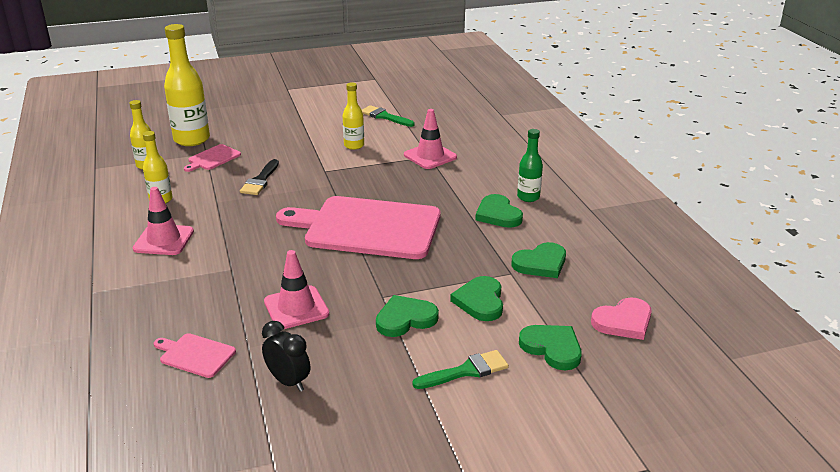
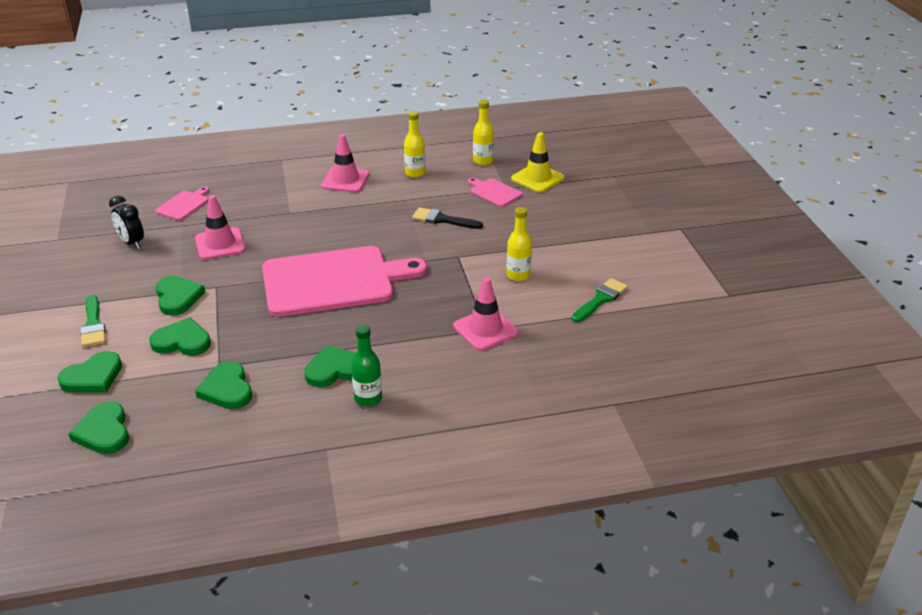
camera: 95 degrees right, 5 degrees up
(192, 139) = (537, 178): yellow bottle -> yellow traffic cone
(288, 381) = (132, 243): black clock -> black clock turned 90 degrees clockwise
(367, 228) = (333, 281): pink cutting board -> pink cutting board turned 60 degrees clockwise
(623, 322) = (104, 431): pink heart -> green heart

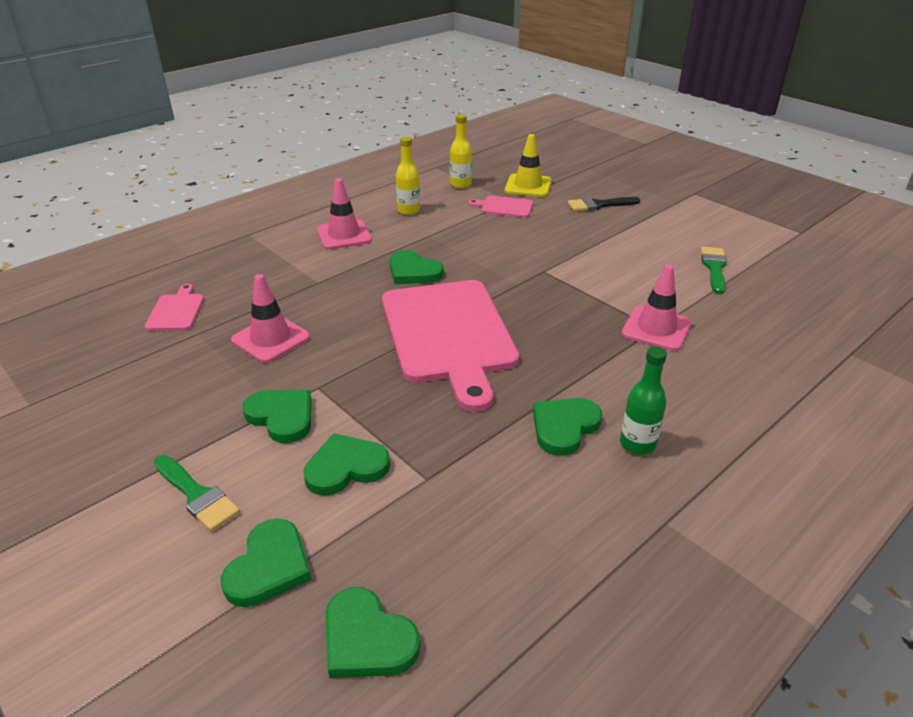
camera: 30 degrees left, 0 degrees up
(132, 243) = (149, 374): black clock -> none
(227, 389) = (469, 503): green heart -> green heart (413, 272)
(333, 281) = (449, 334): pink cutting board -> pink cutting board turned 120 degrees clockwise
(443, 220) = (487, 243): black brush -> black brush (599, 205)
(518, 275) = (619, 270): yellow bottle -> none

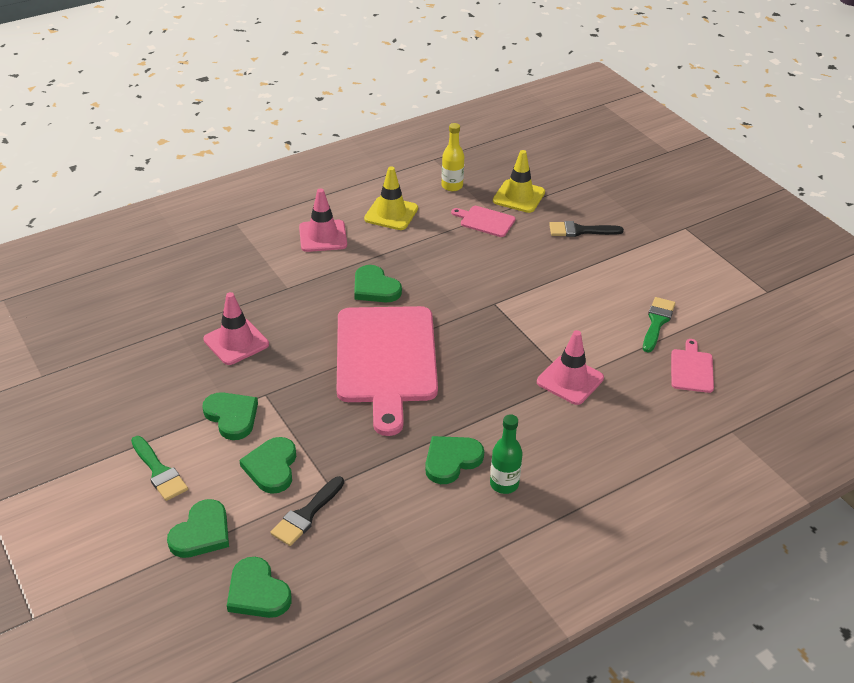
camera: 10 degrees right, 5 degrees up
(176, 311) = (162, 302): pink cutting board -> pink cutting board (691, 369)
(346, 467) = (271, 467): green heart -> green heart turned 75 degrees counterclockwise
(407, 519) = (306, 514): none -> black brush
(408, 210) = (391, 214): yellow bottle -> yellow traffic cone

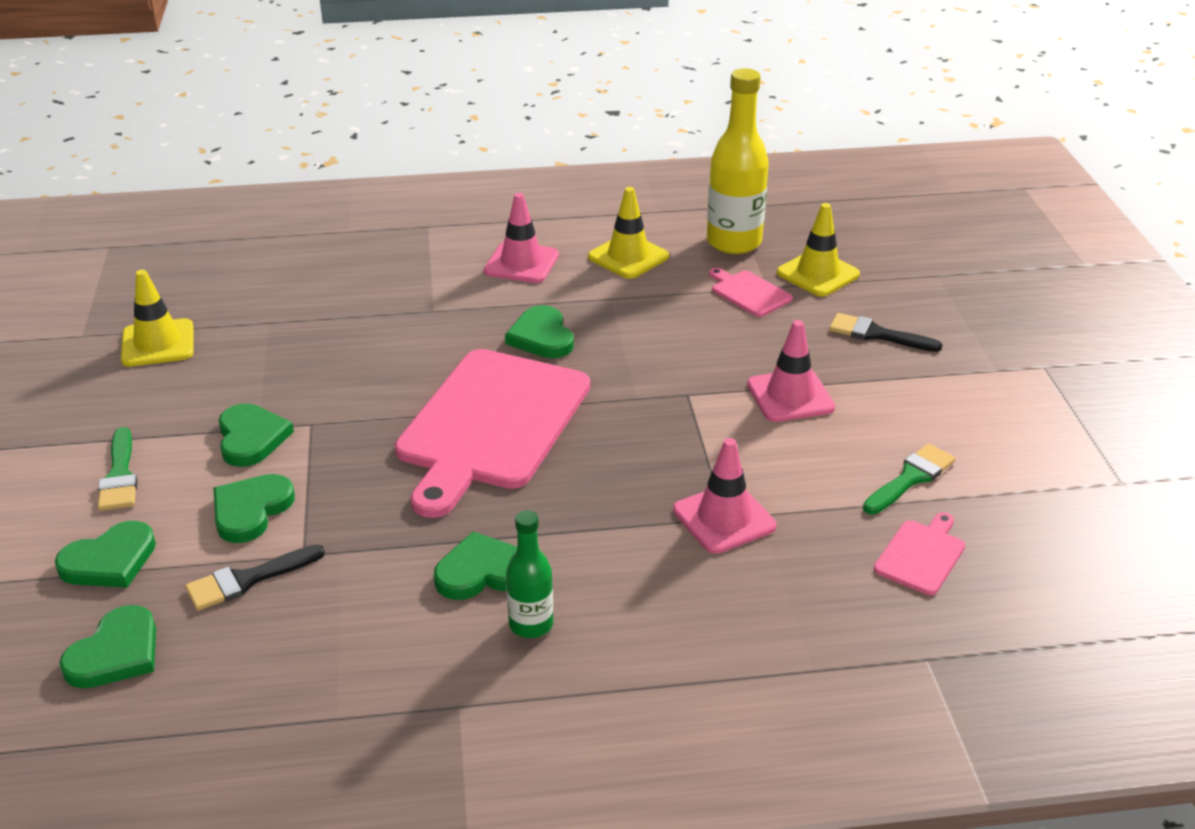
camera: 25 degrees right, 5 degrees down
(106, 366) = (158, 343): none -> yellow traffic cone
(236, 342) = (323, 356): pink traffic cone -> pink traffic cone (790, 396)
(257, 592) = (116, 653): green heart -> green heart turned 135 degrees counterclockwise
(452, 186) = (734, 242): yellow bottle -> yellow bottle, size x1.79

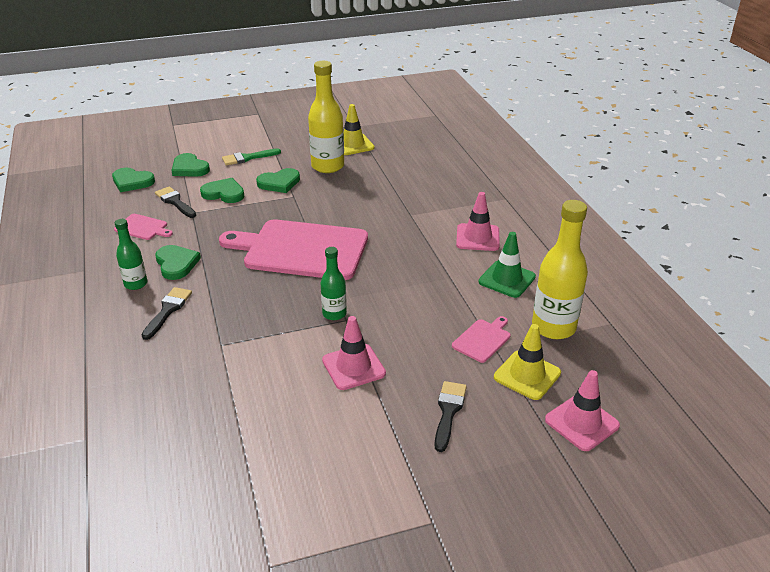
camera: 80 degrees right, 0 degrees up
(223, 378) = (327, 166): none -> yellow bottle
(541, 337) = (394, 256): green heart -> none
(623, 579) = (168, 310): none -> black brush
(628, 257) = (507, 279): yellow traffic cone -> green traffic cone
(671, 403) = (334, 314): none -> green bottle
(724, 518) = (219, 344): pink traffic cone -> pink traffic cone (581, 423)
(910, 478) = (265, 431): green brush -> none
(921, 555) = (182, 436): pink cutting board -> pink cutting board (143, 227)

